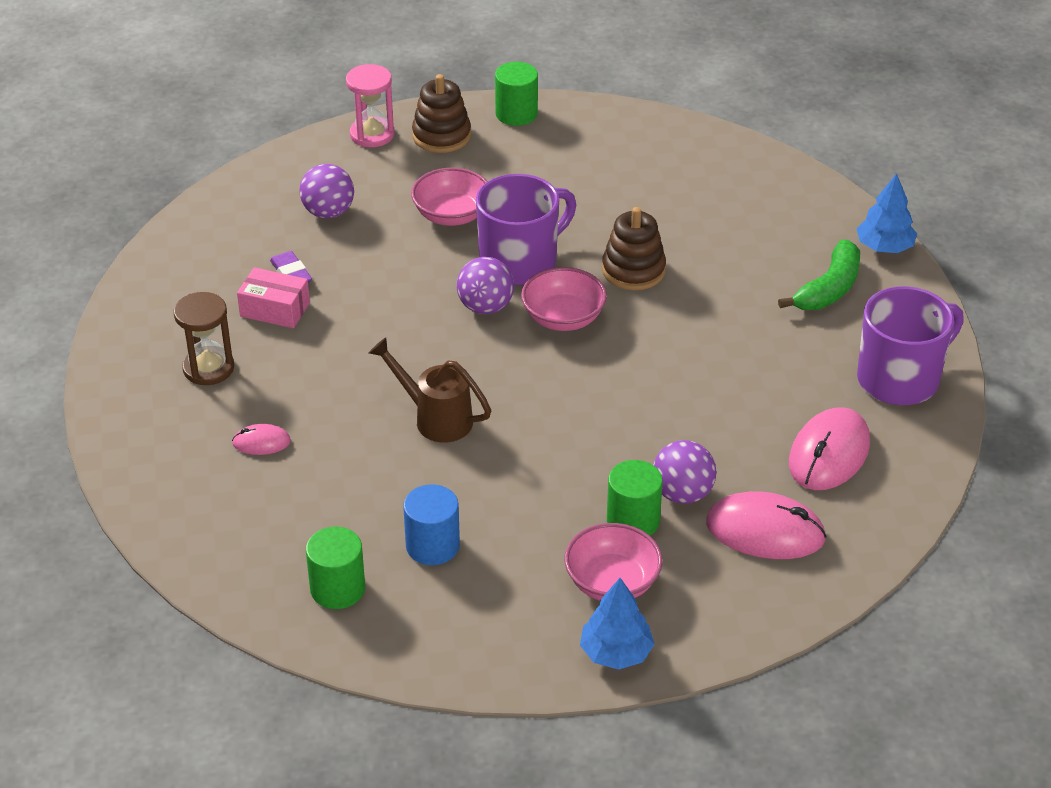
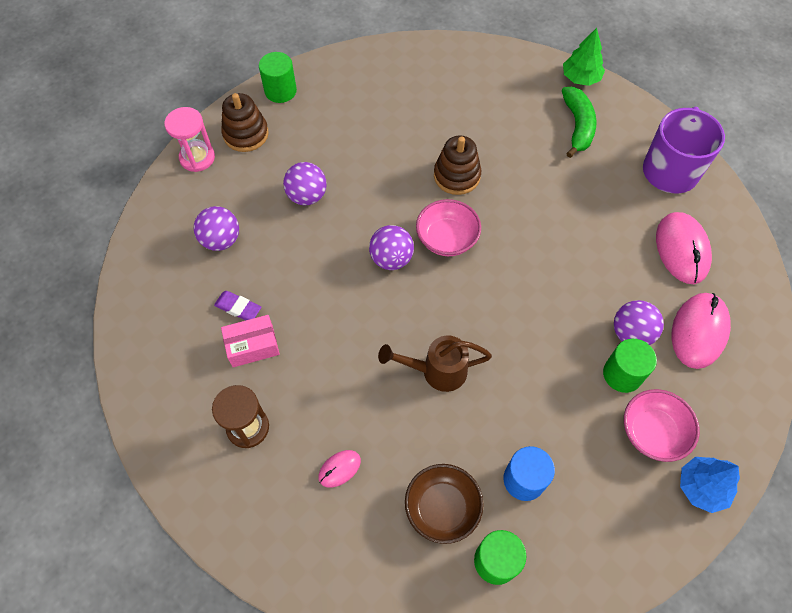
camera: 35 degrees left, 20 degrees up
(328, 523) = (442, 508): none -> brown bowl
(452, 215) = (307, 196): pink bowl -> purple ball
(520, 262) = (382, 209): purple mug -> none
(765, 531) = (699, 331): pink mouse -> pink mouse turned 45 degrees counterclockwise
(884, 247) = (580, 78): blue tree -> green tree

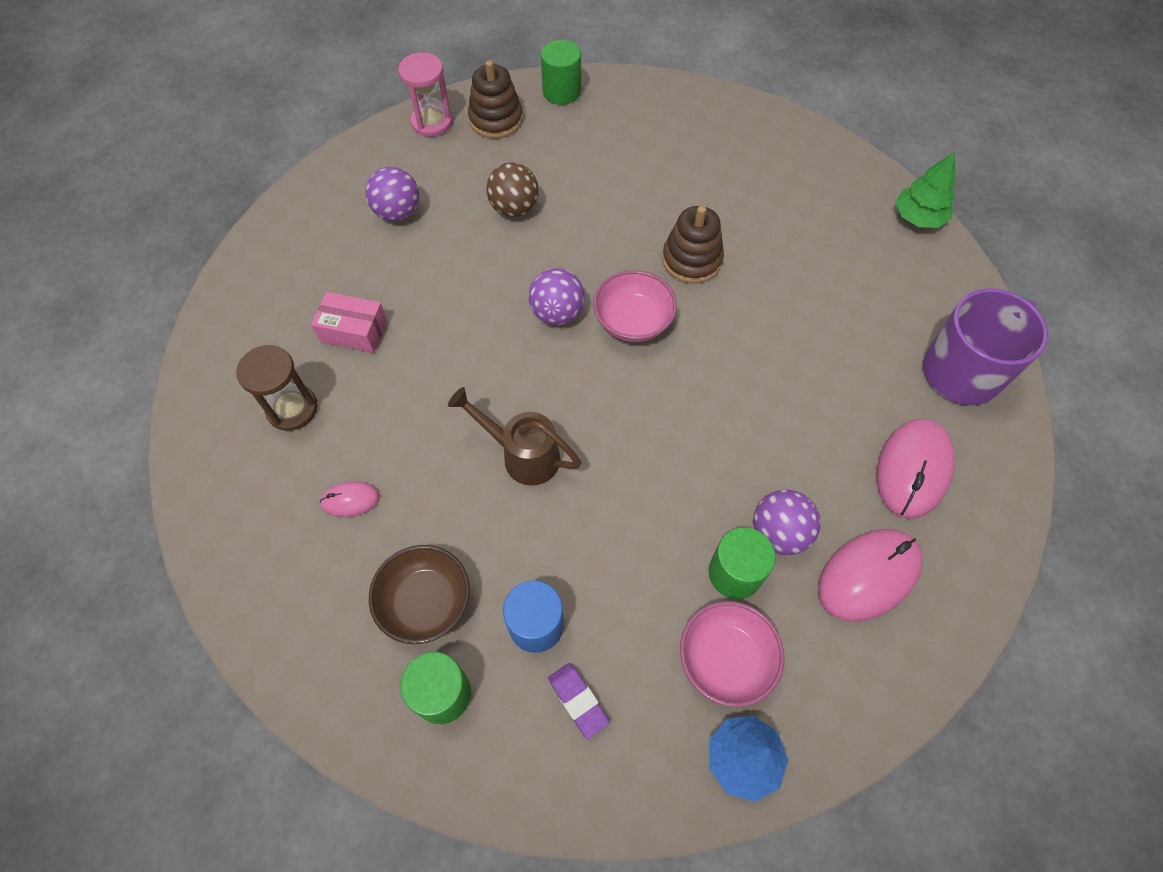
camera: 30 degrees right, 0 degrees up
(238, 308) = (367, 286): purple eraser -> purple eraser (578, 700)
(307, 196) = (514, 208): purple ball -> brown ball
(577, 126) = (876, 269): green banana -> none

